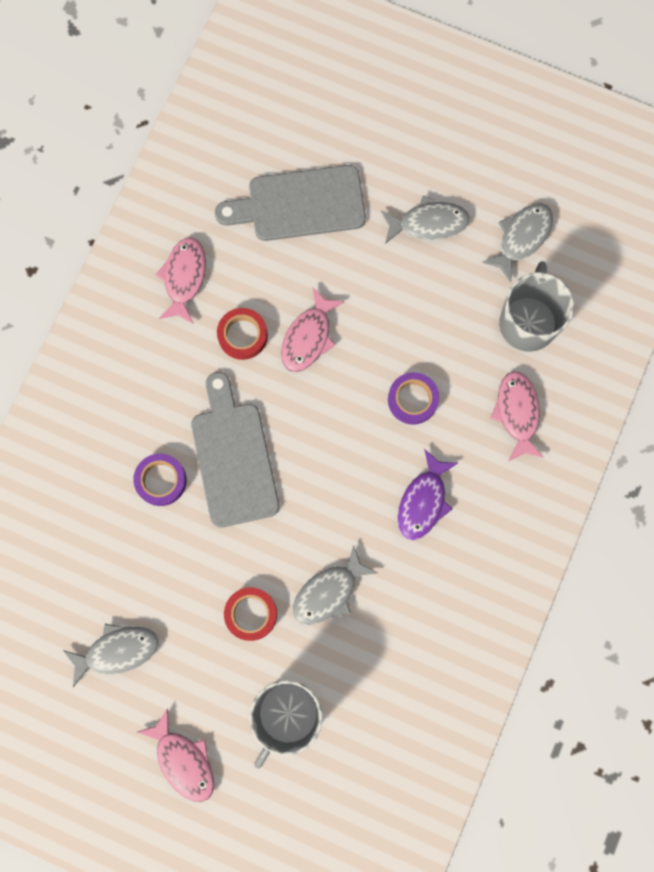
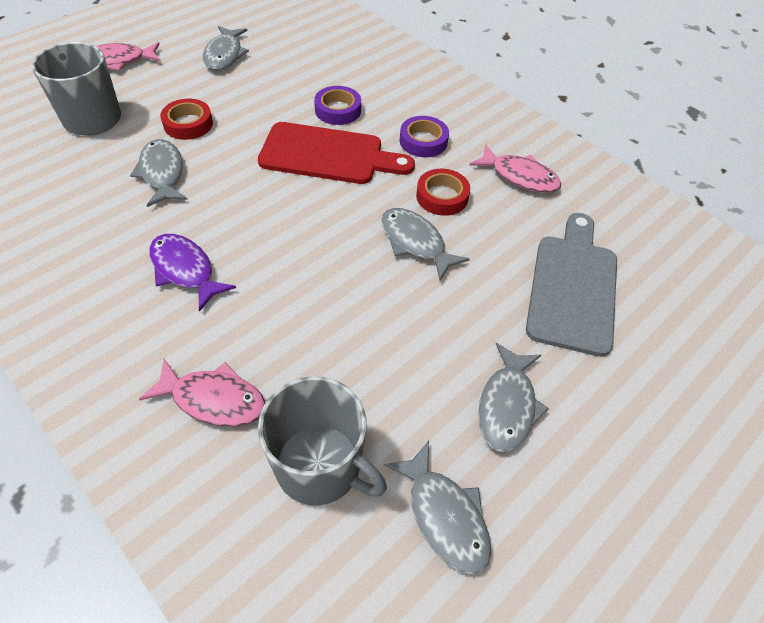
camera: 110 degrees right, 25 degrees down
(233, 458) = (328, 155): grey cutting board -> red cutting board
(308, 337) = (415, 242): pink fish -> grey fish
(412, 400) = (297, 303): purple tape -> purple tape (423, 141)

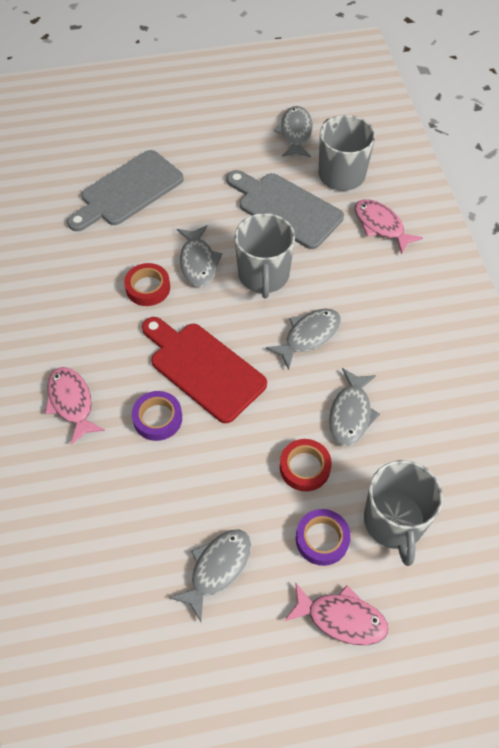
camera: 145 degrees left, 5 degrees up
(185, 270) = (366, 313): purple fish -> none
(331, 260) = (263, 275): none -> grey mug
(364, 360) = (285, 208): none -> grey cutting board
(423, 141) = (114, 345): purple tape -> purple tape (322, 539)
(507, 405) = (227, 156): grey fish -> grey fish (309, 336)
(519, 176) = (74, 277): pink fish -> pink fish (71, 403)

